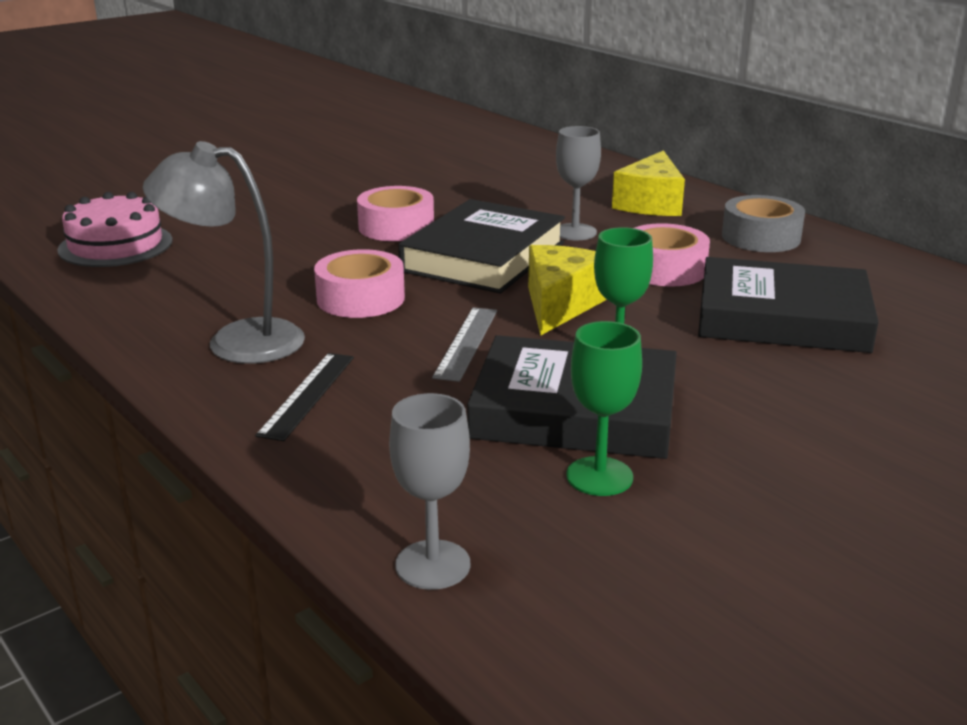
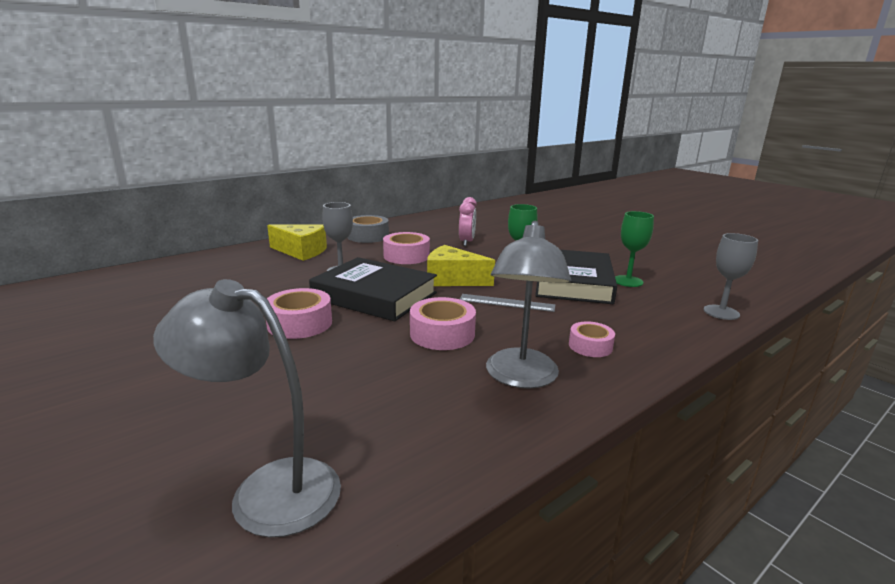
camera: 90 degrees left, 5 degrees down
(115, 245) = (267, 490): pink cake -> grey lamp
(308, 395) = (590, 346): black ruler -> pink tape
(782, 317) = (466, 242): black book -> pink clock

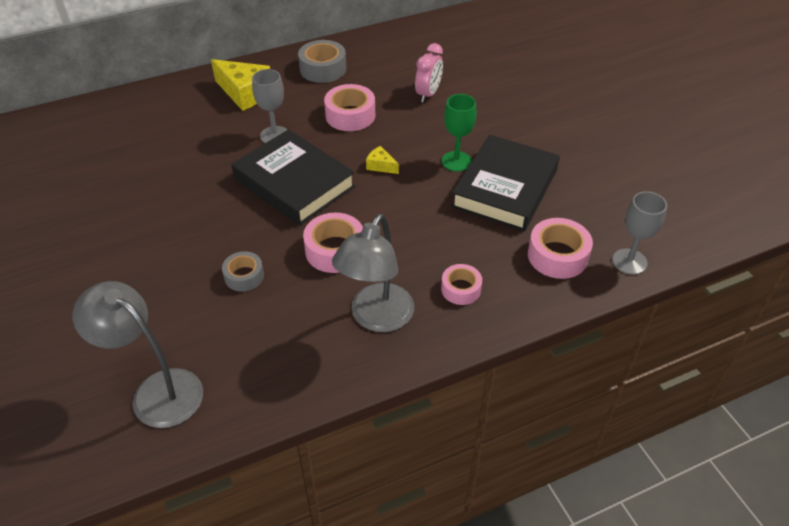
camera: 15 degrees right, 25 degrees up
(299, 323) = (216, 216): pink tape -> pink tape (557, 256)
(350, 363) = (244, 276): none -> grey tape
(452, 279) = (381, 166): yellow cheese -> yellow cheese, size x0.48
(506, 303) = (417, 213): grey ruler -> none
(628, 281) = (567, 194): green goblet -> none

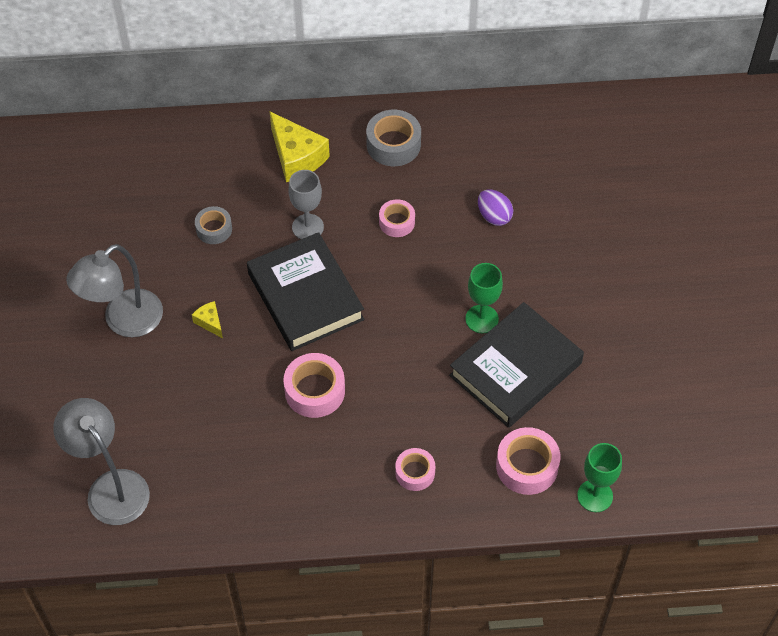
camera: 20 degrees right, 10 degrees up
(244, 276) = (220, 393): grey tape -> grey tape (214, 229)
(350, 115) = (397, 222): pink tape -> pink tape, size x0.64
(376, 318) = (324, 478): grey lamp -> grey lamp (124, 321)
(381, 166) = (401, 301): yellow cheese -> yellow cheese (210, 322)
(428, 94) = (494, 216): pink clock -> purple egg
(629, 261) = (595, 496): grey goblet -> green goblet

